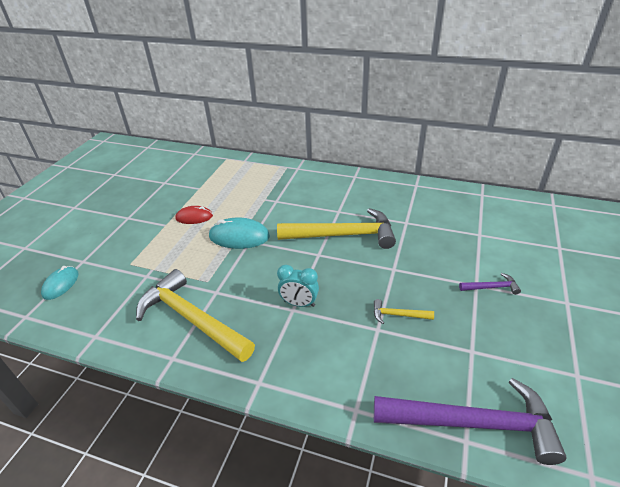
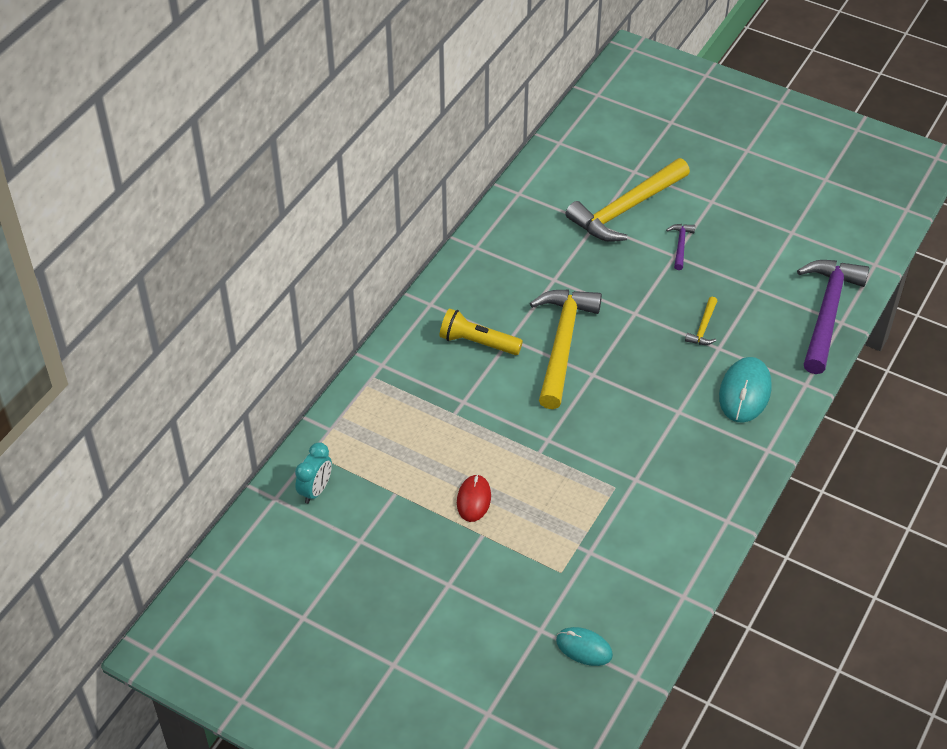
camera: 80 degrees left, 10 degrees up
(191, 319) = (675, 503): yellow hammer -> yellow hammer (626, 209)
(239, 236) = (535, 450): turquoise mouse -> turquoise mouse (745, 392)
(299, 303) = (671, 404): turquoise clock -> turquoise clock (315, 490)
(329, 198) = (477, 342): none -> yellow flashlight

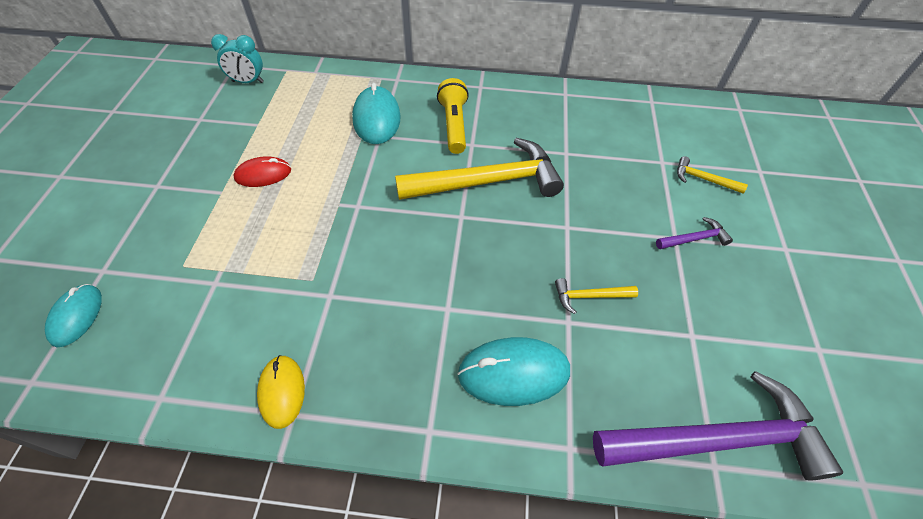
camera: 65 degrees right, 5 degrees up
(437, 397) = (376, 118): none -> turquoise mouse
(626, 209) = (703, 179): yellow hammer -> yellow hammer, size x0.43
(707, 523) = (282, 391): none -> yellow mouse

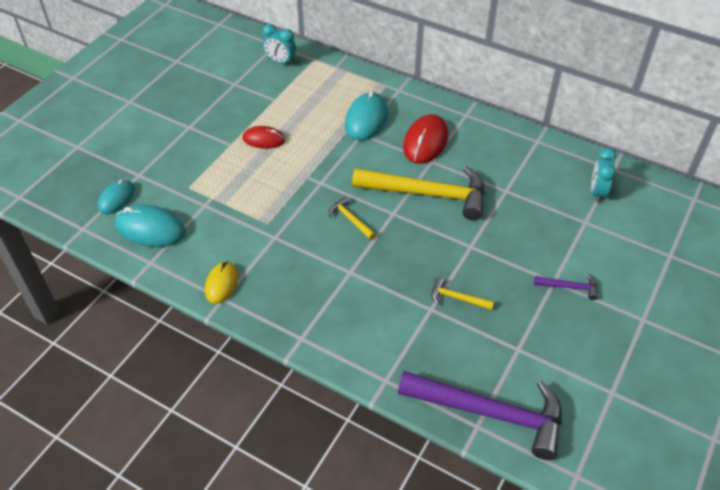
camera: 25 degrees right, 5 degrees down
(454, 125) = (425, 142): yellow flashlight -> red mouse
(514, 372) = (374, 325): turquoise mouse -> turquoise mouse (150, 229)
(653, 128) = (597, 192): none -> turquoise clock
(703, 179) = (612, 246): yellow hammer -> yellow hammer (350, 219)

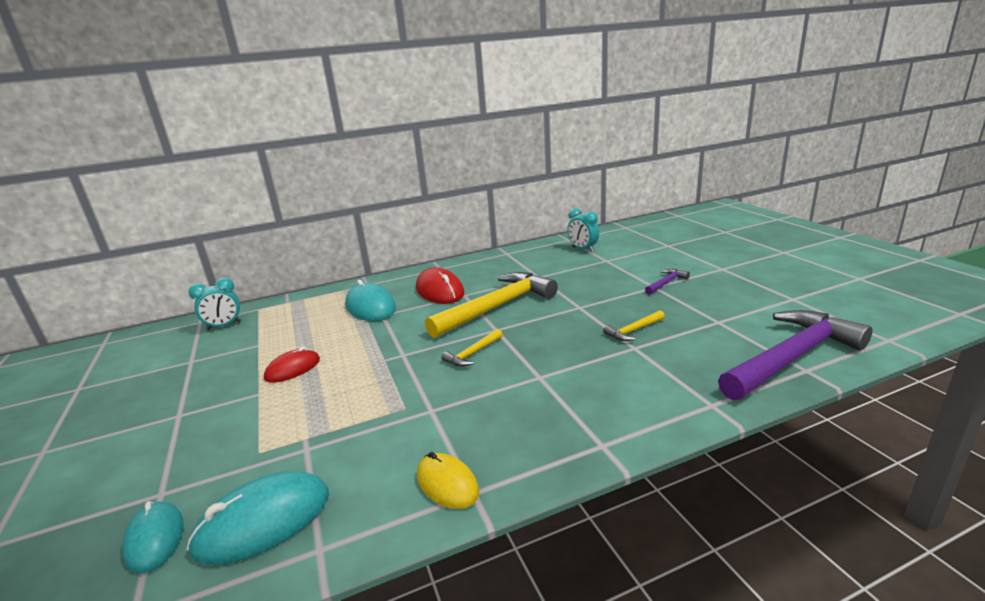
camera: 50 degrees left, 25 degrees down
(350, 219) = (473, 353): yellow hammer -> yellow hammer turned 45 degrees counterclockwise

